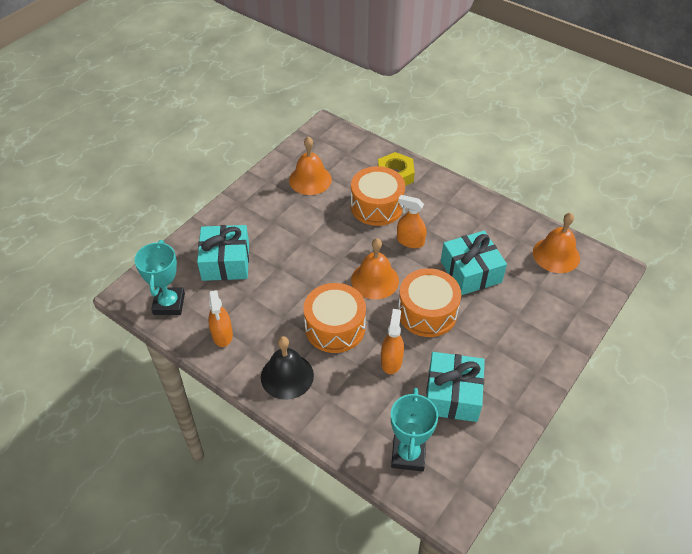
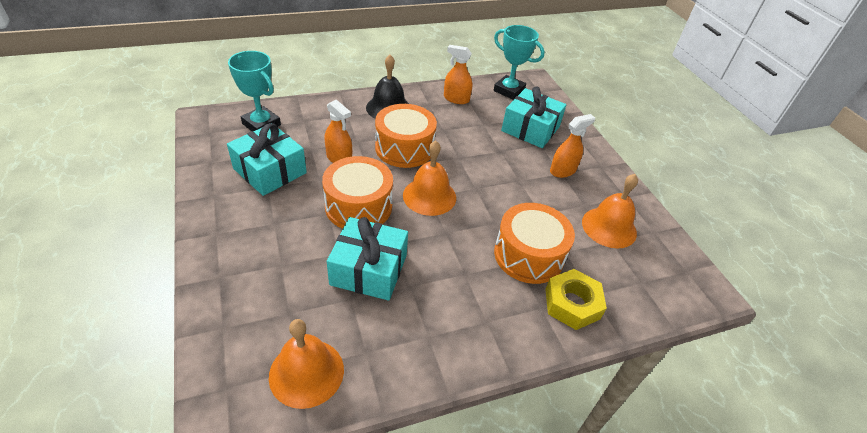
camera: 120 degrees right, 5 degrees down
(410, 241) = (454, 249): orange spray bottle -> orange spray bottle (562, 171)

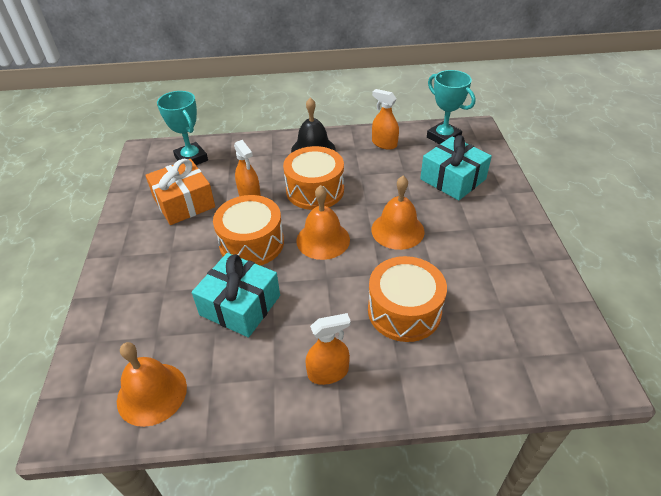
camera: 20 degrees right, 0 degrees up
(270, 171) = (184, 202): turquoise gift -> orange gift
(562, 171) = (473, 226): orange spray bottle -> orange spray bottle (328, 372)
(572, 304) = (433, 368): yellow nut -> none
(609, 227) = (505, 292): orange bell -> orange bell (397, 230)

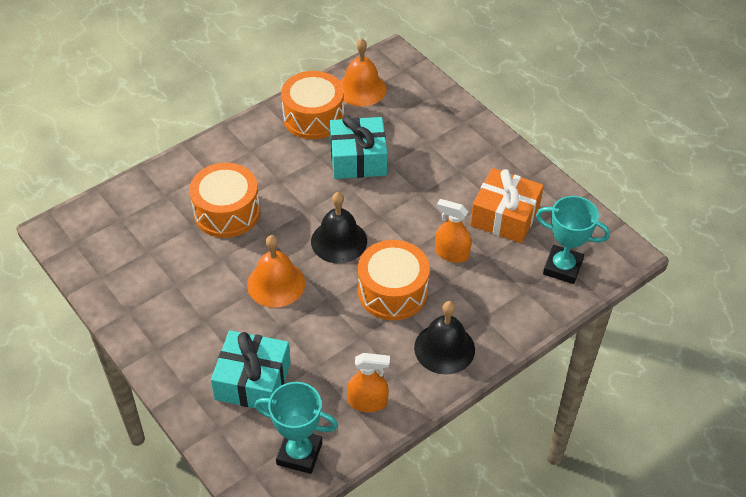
camera: 145 degrees right, 5 degrees up
(251, 243) = (399, 208): orange drum -> orange drum (313, 117)
(323, 240) = (339, 241): orange bell -> black bell
(328, 372) = (256, 148): orange spray bottle -> none

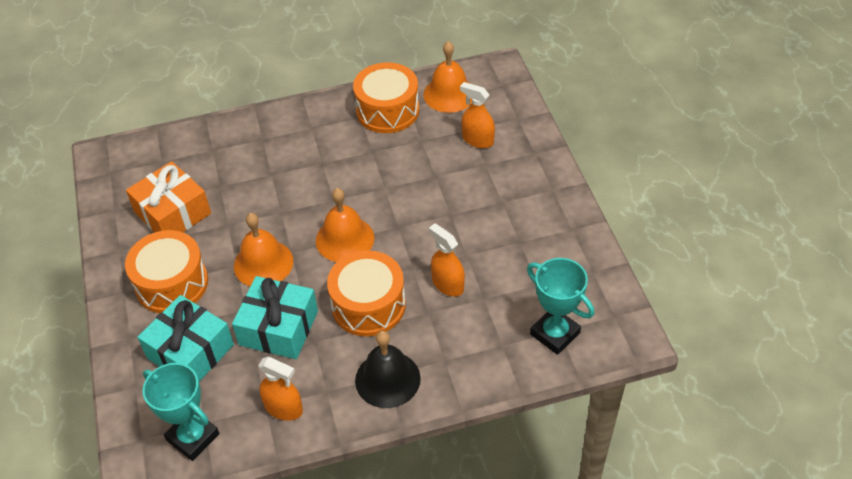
camera: 25 degrees right, 0 degrees up
(227, 212) = (257, 181): orange drum -> orange drum (172, 284)
(339, 241) = (345, 239): black bell -> orange bell
(358, 159) = (408, 163): turquoise gift -> turquoise gift (278, 328)
(409, 123) = (477, 140): none -> orange spray bottle
(505, 216) = (523, 262): orange gift -> orange gift (173, 213)

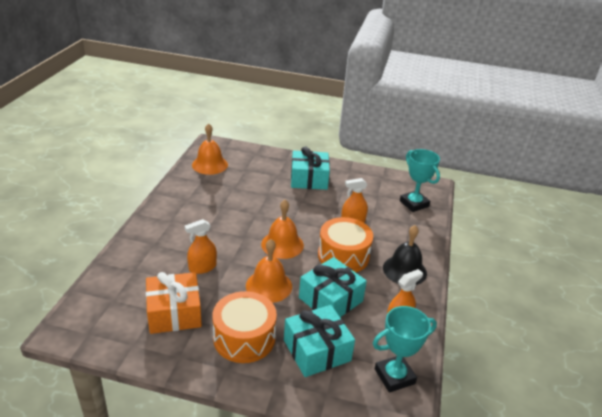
camera: 65 degrees left, 15 degrees down
(387, 110) = (195, 188): orange drum -> none
(477, 140) = (256, 171): orange spray bottle -> orange spray bottle (202, 267)
(508, 197) = (309, 179): none -> turquoise gift
(555, 333) = (414, 204): turquoise trophy -> turquoise trophy turned 75 degrees clockwise

